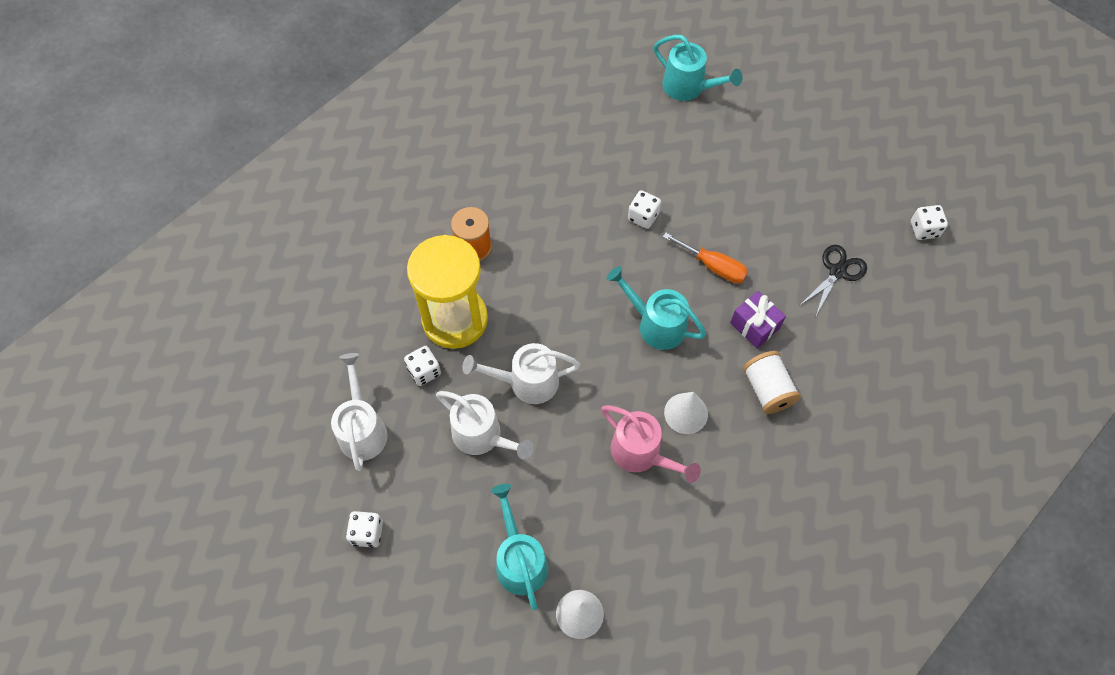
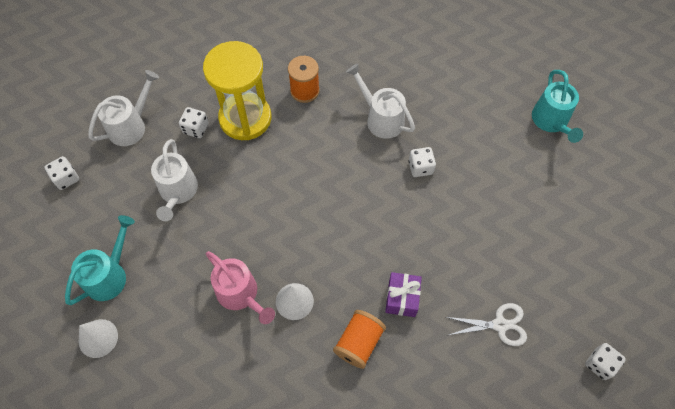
camera: 50 degrees right, 0 degrees up
(526, 382) = (235, 189): white watering can -> white watering can (381, 118)
(642, 454) = (241, 295): pink watering can -> pink watering can turned 45 degrees counterclockwise
(655, 324) = (345, 234): turquoise watering can -> none
(713, 266) = (424, 238): orange screwdriver -> none
(767, 389) = (359, 343): white spool -> orange spool
(837, 272) = (500, 325): black scissors -> white scissors

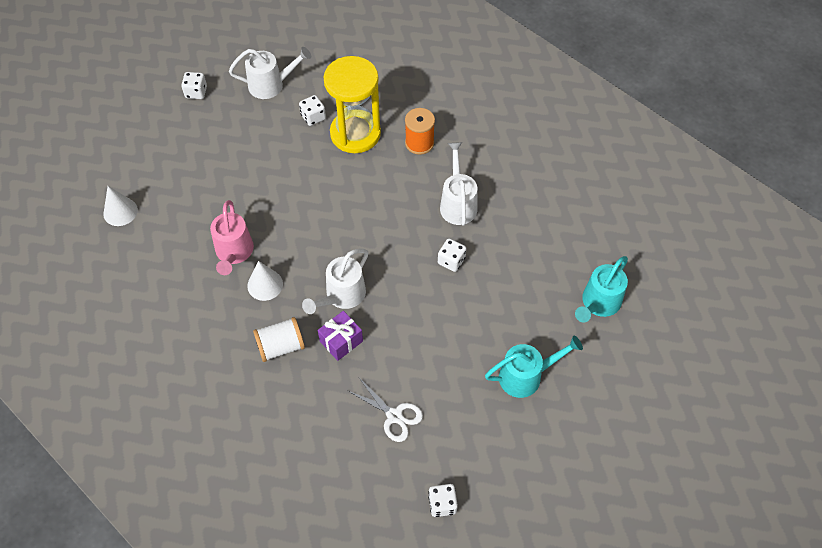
camera: 40 degrees right, 5 degrees down
(110, 275) = (164, 176): turquoise watering can -> turquoise watering can (526, 376)
(178, 192) = (258, 153): white watering can -> white watering can (341, 296)
(359, 343) = (281, 346): orange spool -> white spool

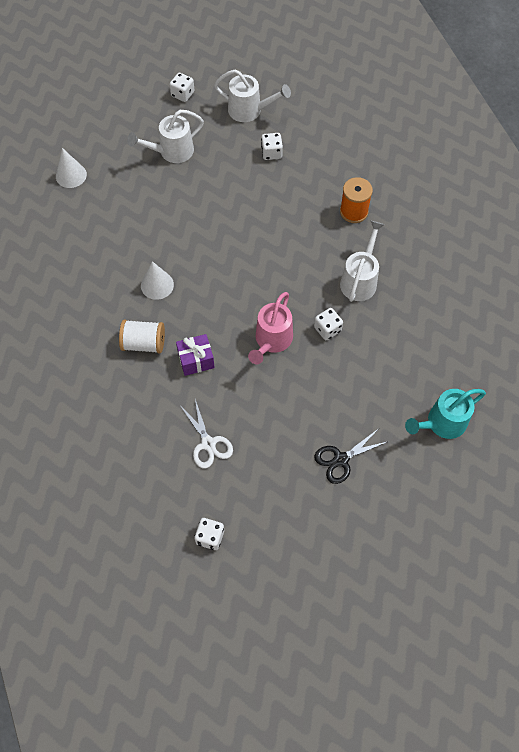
camera: 25 degrees right, 5 degrees up
(234, 253) = (145, 247): pink watering can -> pink watering can (271, 341)
(341, 296) = (216, 321): white watering can -> white watering can (171, 152)
(355, 133) = (301, 181): yellow hourglass -> none
(526, 376) = (341, 459): turquoise watering can -> black scissors

